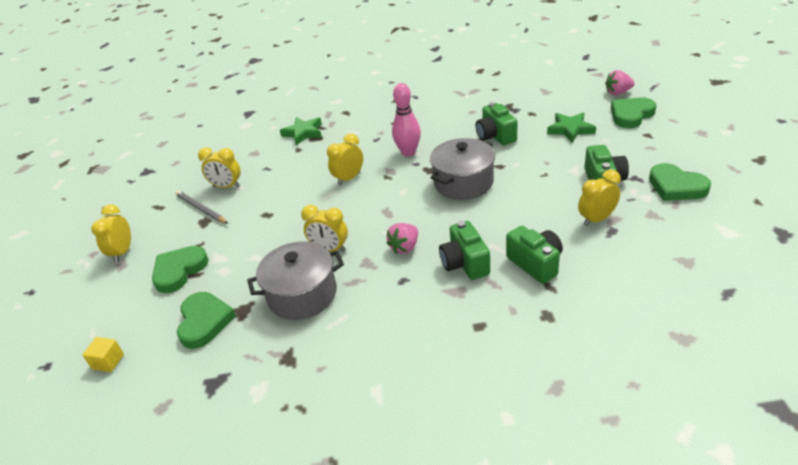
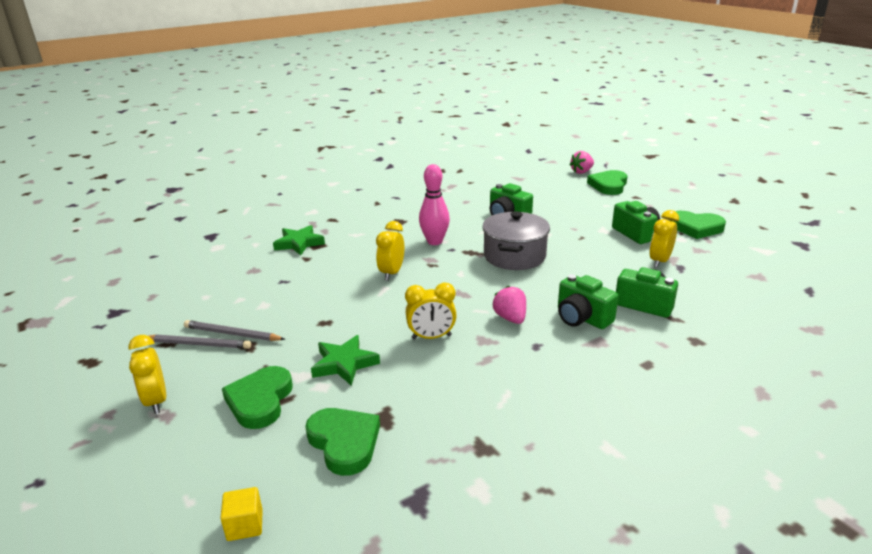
camera: 30 degrees left, 10 degrees down
(175, 212) = (199, 344): none -> grey pencil
(227, 186) = (247, 306): yellow clock -> none
(302, 294) = (441, 385): grey pot -> none
(405, 247) = (510, 318): pink strawberry -> pink strawberry turned 150 degrees clockwise
(570, 129) = (569, 202): green star -> green star (344, 364)

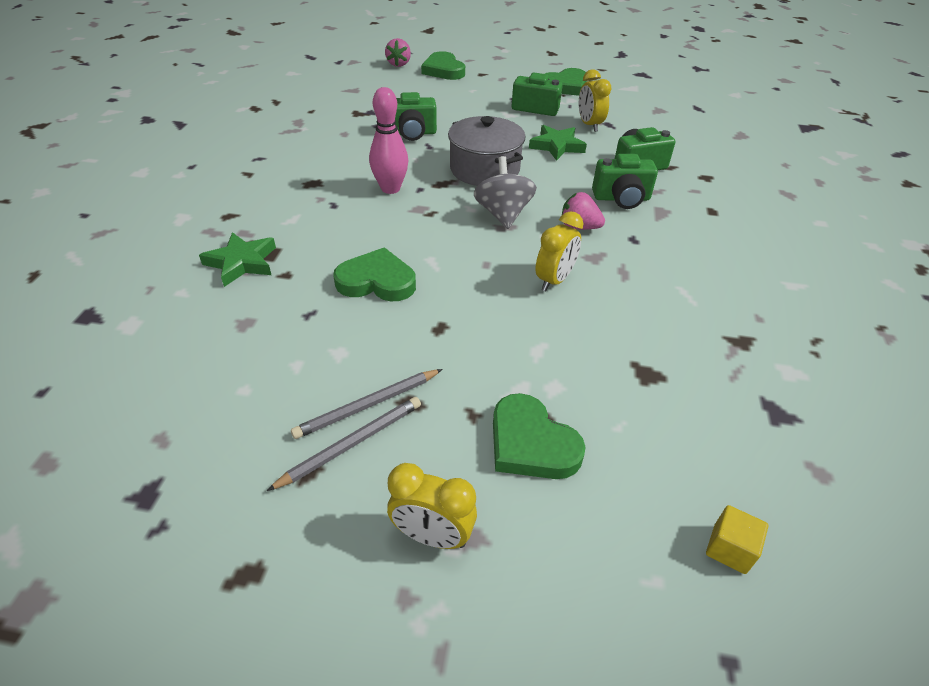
camera: 50 degrees left, 15 degrees up
(344, 364) = (533, 353): green star -> green star (556, 146)
(344, 442) = (662, 417): green heart -> green heart (377, 281)
(392, 273) = (409, 241): yellow clock -> none
(474, 286) = (503, 214): none -> grey spinning top

